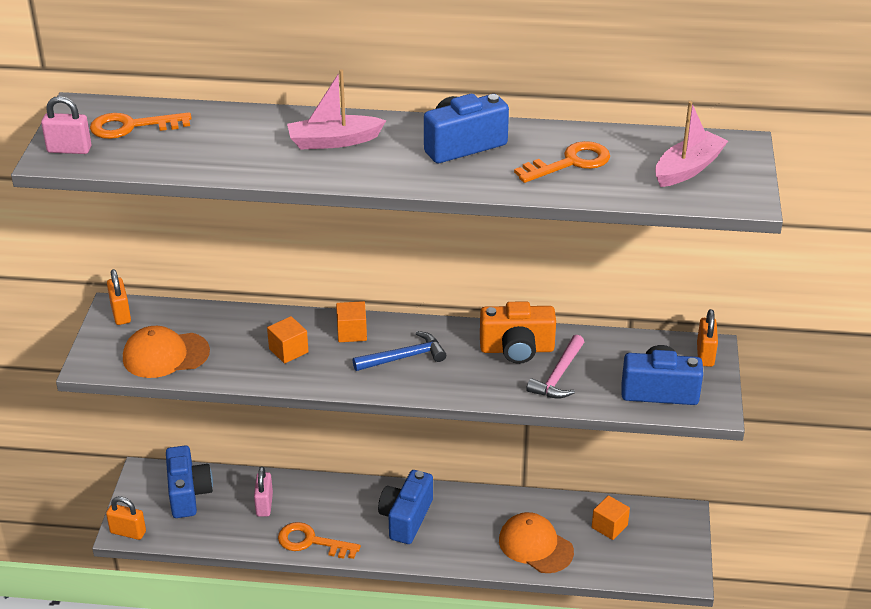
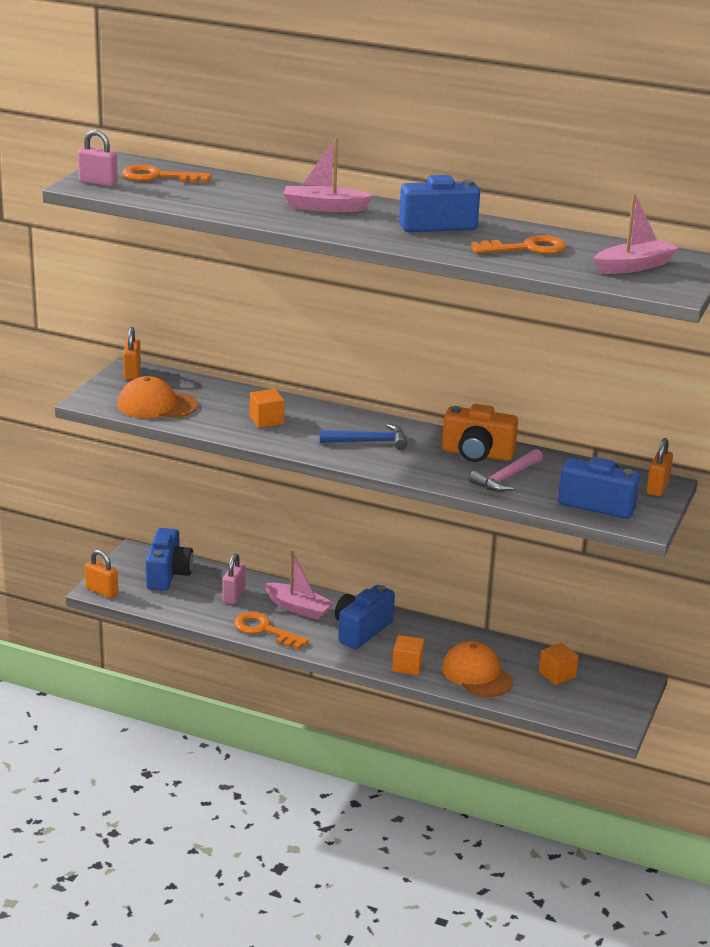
camera: 15 degrees right, 10 degrees down
(334, 505) = (298, 608): none -> pink boat
(352, 332) = (330, 418): orange cube -> orange cube (407, 666)

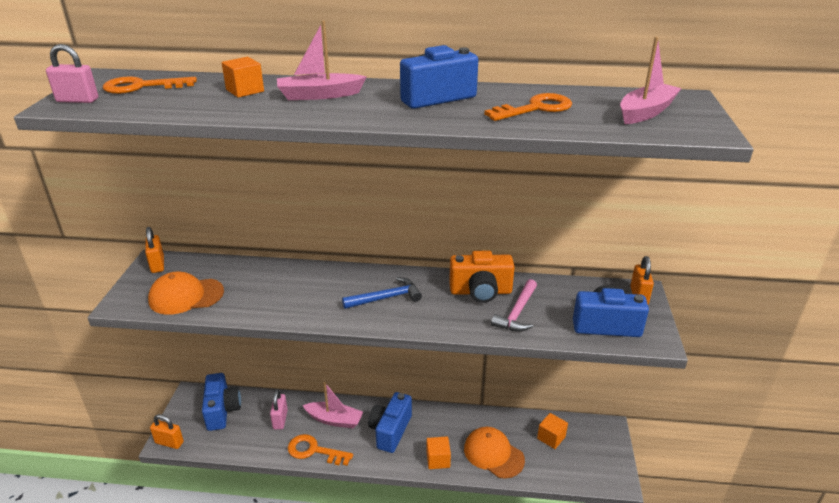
camera: 15 degrees left, 5 degrees up
(266, 420) = (290, 292): orange cube -> orange cube (245, 90)

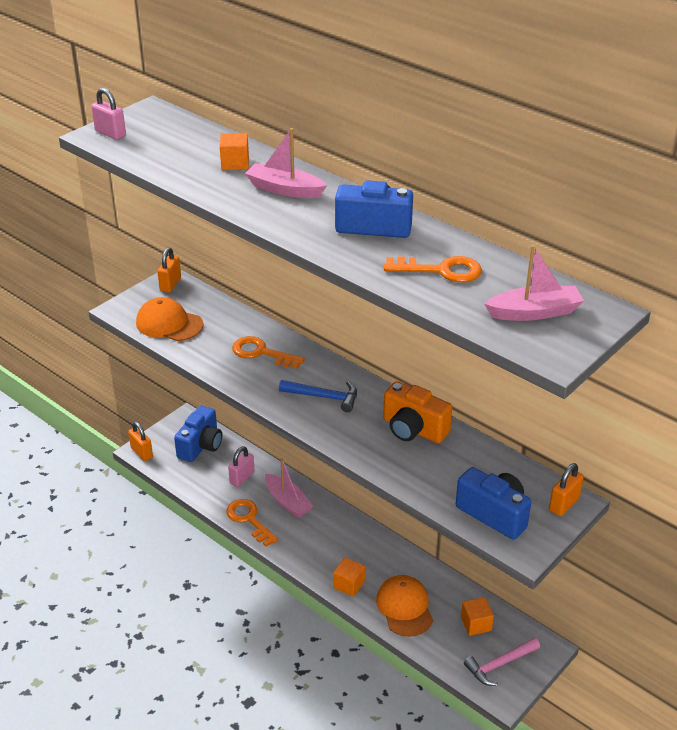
camera: 35 degrees right, 5 degrees up
(142, 86) = (166, 132): orange key -> orange key (261, 353)
(390, 431) = (328, 537): blue camera -> none
(517, 313) = (424, 464): pink hammer -> pink hammer (499, 664)

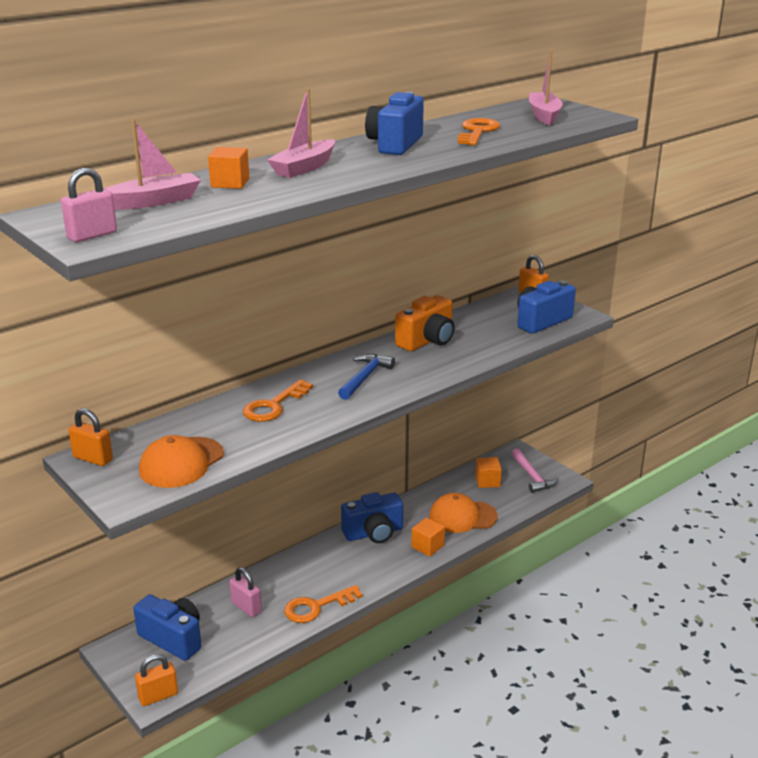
camera: 80 degrees left, 10 degrees down
(287, 502) = (299, 575): pink boat -> pink boat (153, 201)
(359, 542) = (374, 533): none -> blue camera

